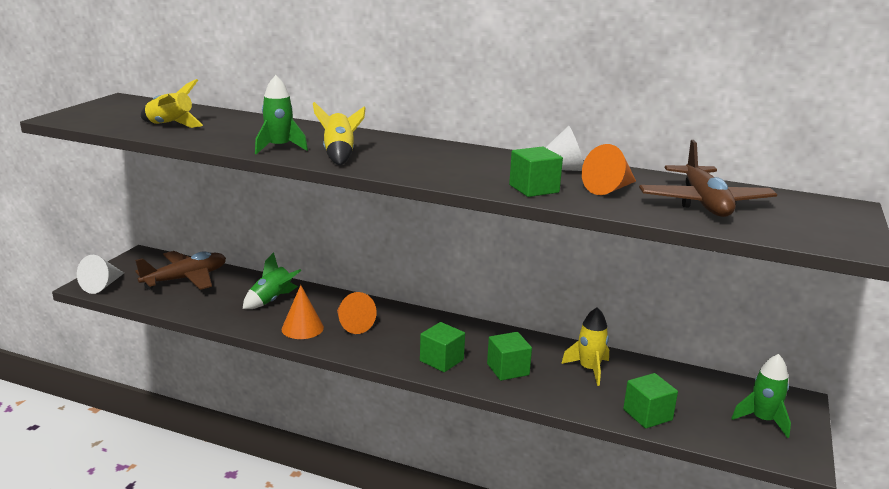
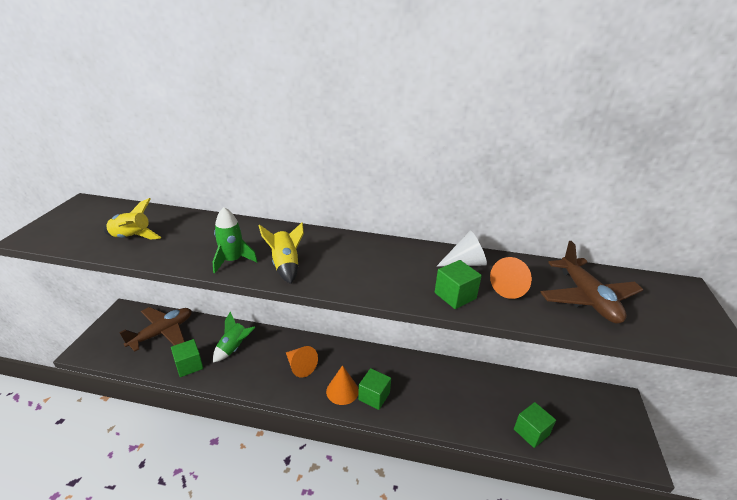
camera: 10 degrees left, 10 degrees up
(102, 285) = (95, 349): white cone -> none
(302, 328) = (263, 376): orange cone -> orange cone (342, 391)
(508, 369) = (423, 398): green cube -> green cube (189, 365)
(589, 369) = (479, 389): yellow rocket -> none
(762, 420) = (607, 424): green rocket -> none

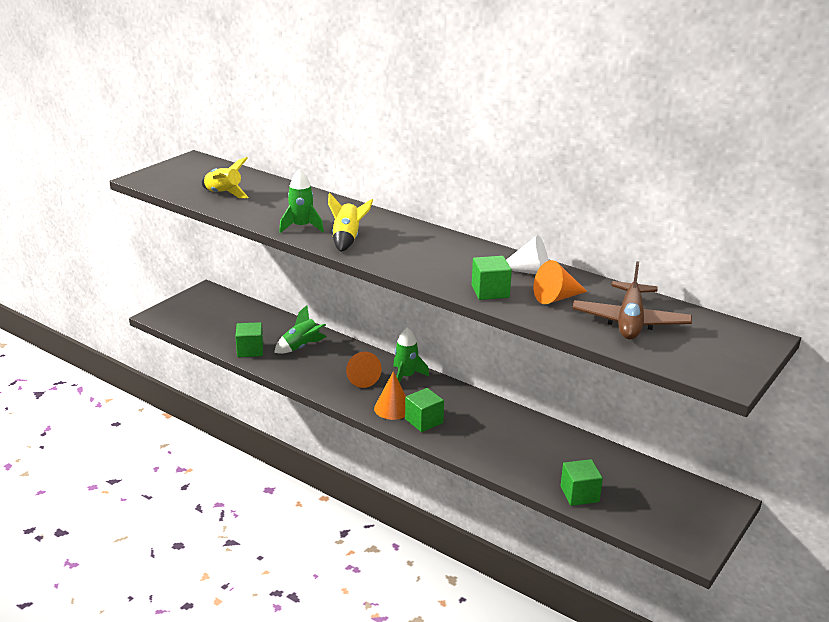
camera: 25 degrees right, 5 degrees down
(162, 333) = (236, 318): brown plane -> none
(335, 352) = (406, 376): none -> green rocket

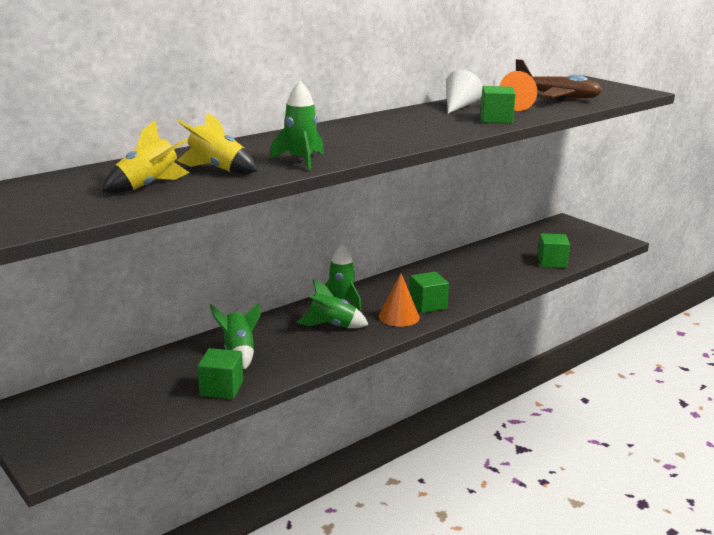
camera: 75 degrees left, 5 degrees down
(347, 239) = (351, 147): yellow rocket -> yellow rocket (217, 169)
(361, 378) = (332, 325): orange cone -> green rocket

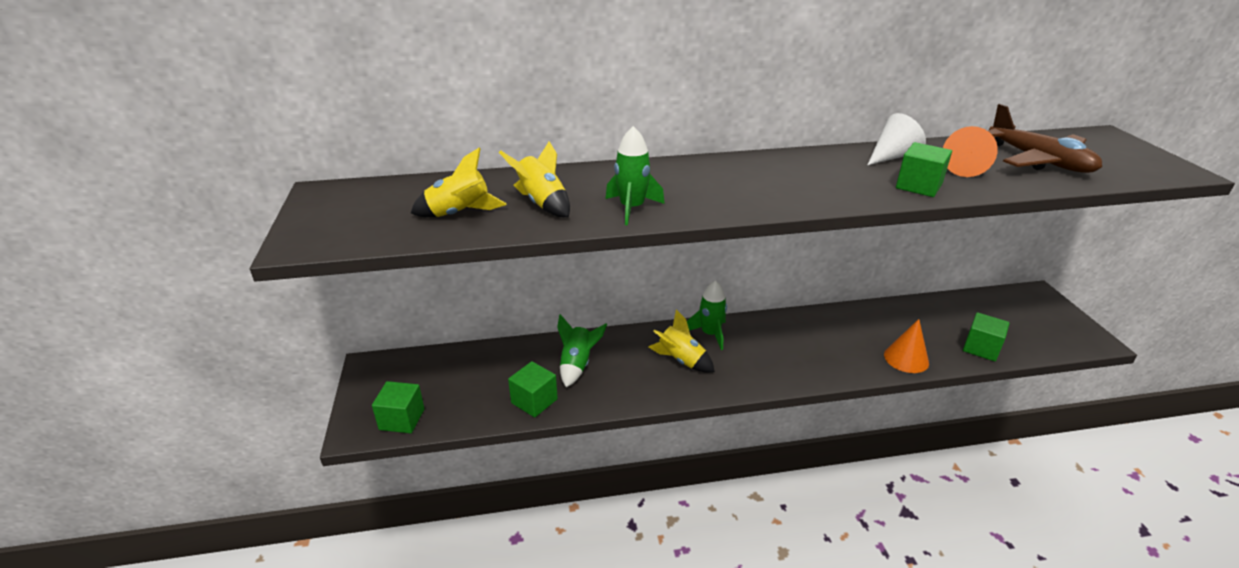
camera: 30 degrees right, 10 degrees up
(332, 325) = (681, 360): green rocket -> yellow rocket
(399, 316) = (754, 370): orange cone -> orange cone (906, 358)
(427, 305) = (795, 365): green cube -> green cube (402, 419)

